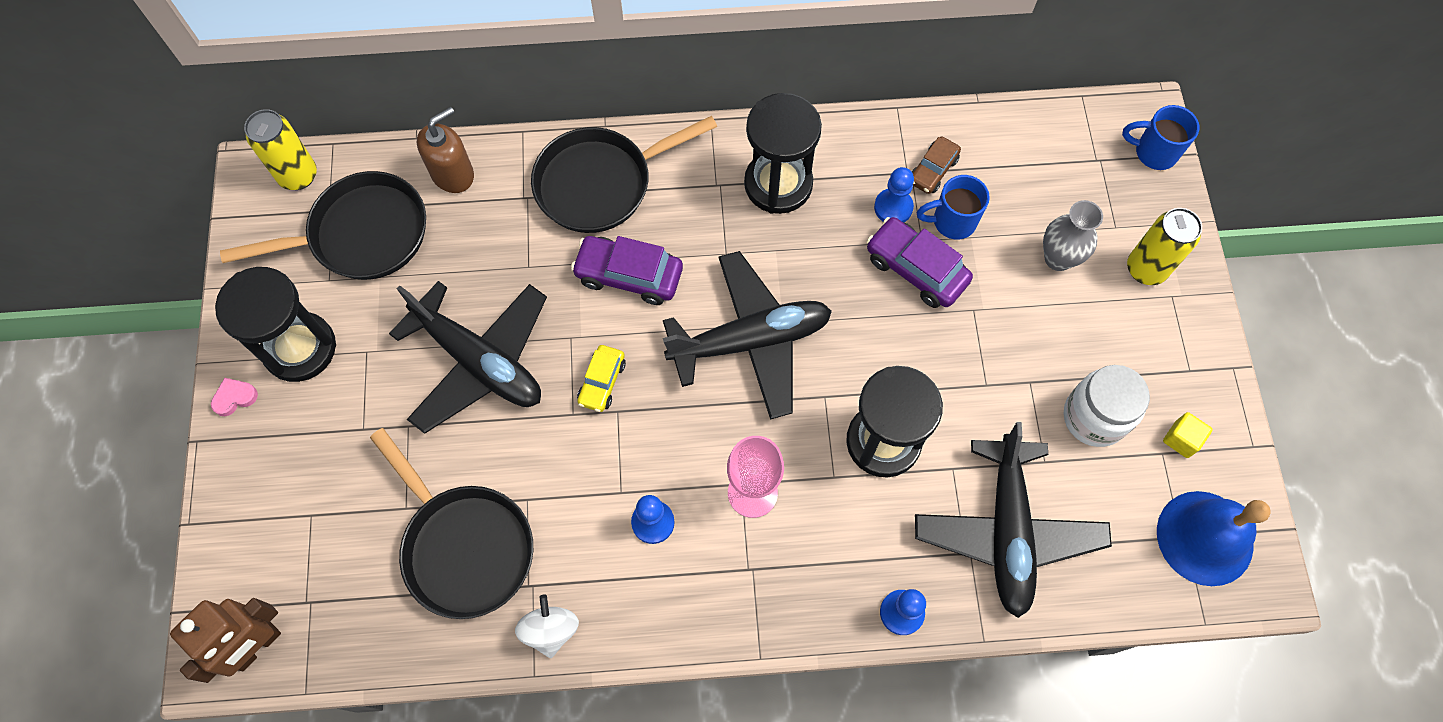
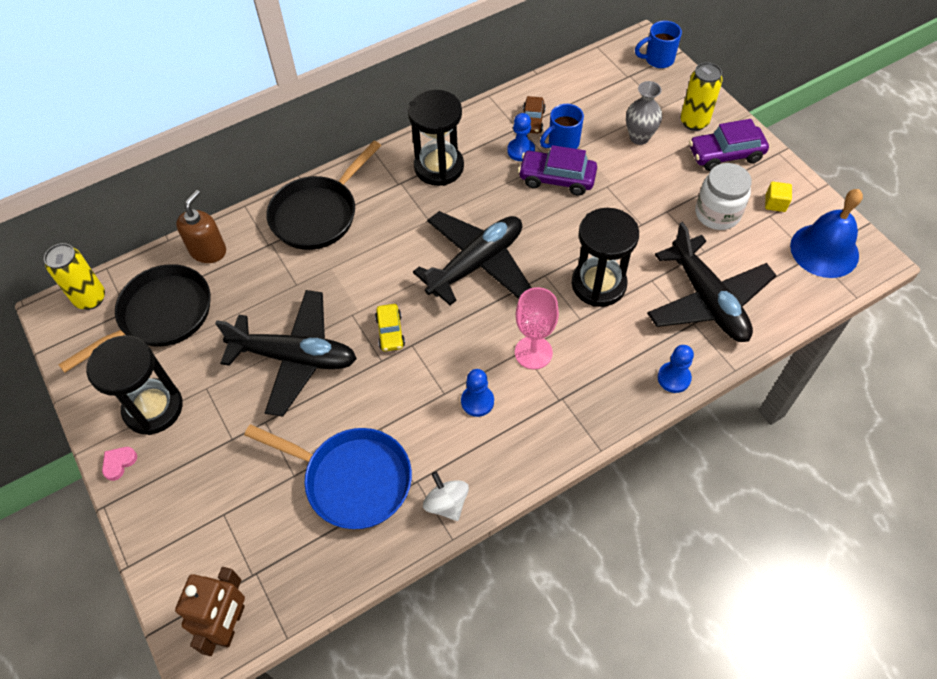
camera: 25 degrees left, 10 degrees down
(464, 546) = (352, 480): black pan -> blue pan
(629, 275) = (370, 260): purple car -> purple car (725, 155)

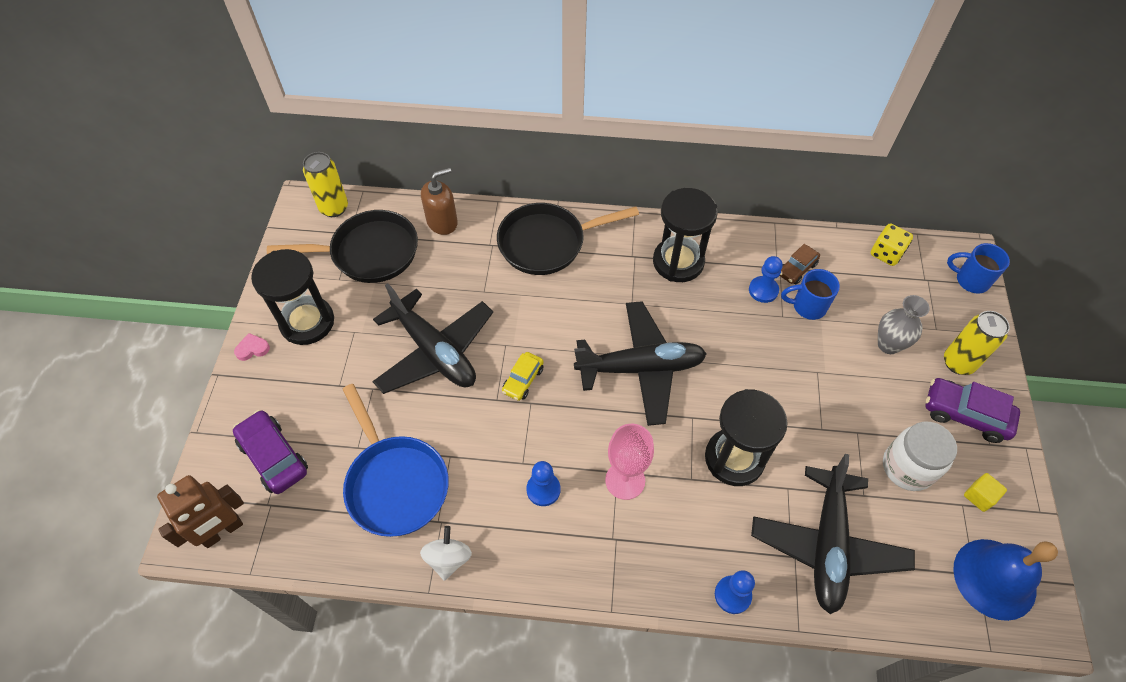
camera: 35 degrees right, 0 degrees up
(557, 179) = (775, 336): purple car -> purple car (274, 457)
(587, 73) = (886, 253): none -> yellow dice

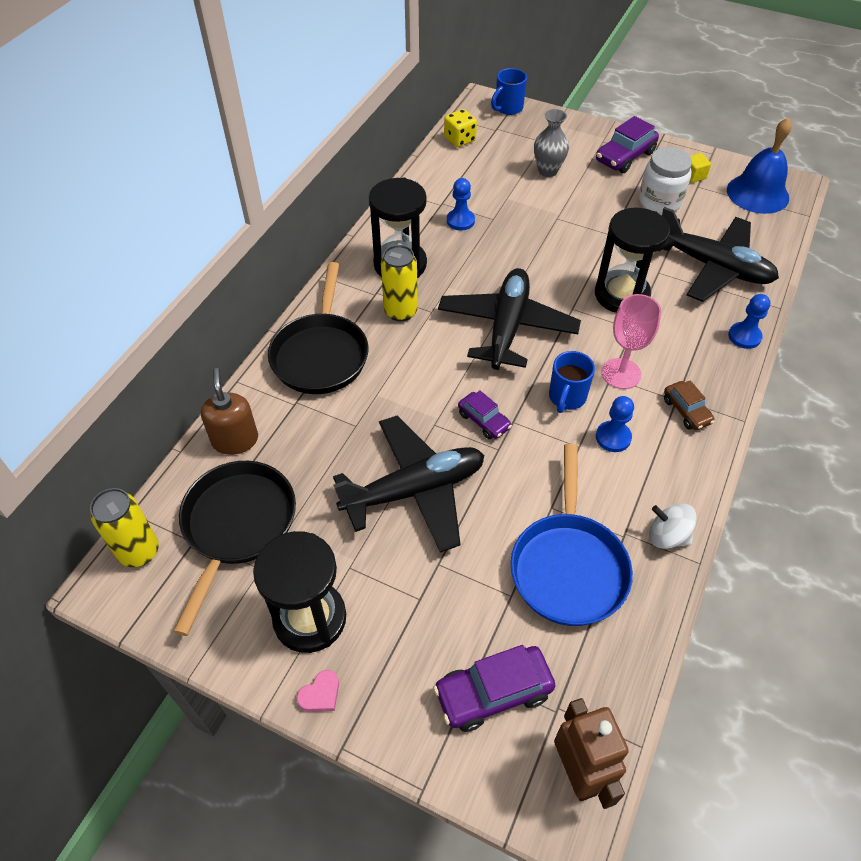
camera: 70 degrees left, 5 degrees down
(252, 349) = (320, 694): pink heart -> pink heart turned 135 degrees counterclockwise
(395, 483) = (568, 566): blue pan -> blue pan turned 105 degrees clockwise
(523, 380) = (484, 421): yellow car -> purple car
(796, 269) = (448, 193): brown car -> brown car (686, 411)
(807, 306) = (490, 201): blue mug -> blue mug (566, 397)
(958, 363) = (579, 143): yellow can -> yellow can (400, 311)

